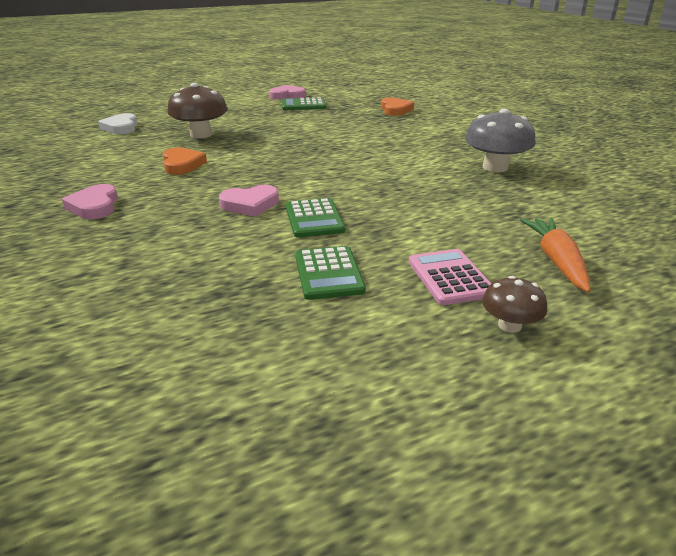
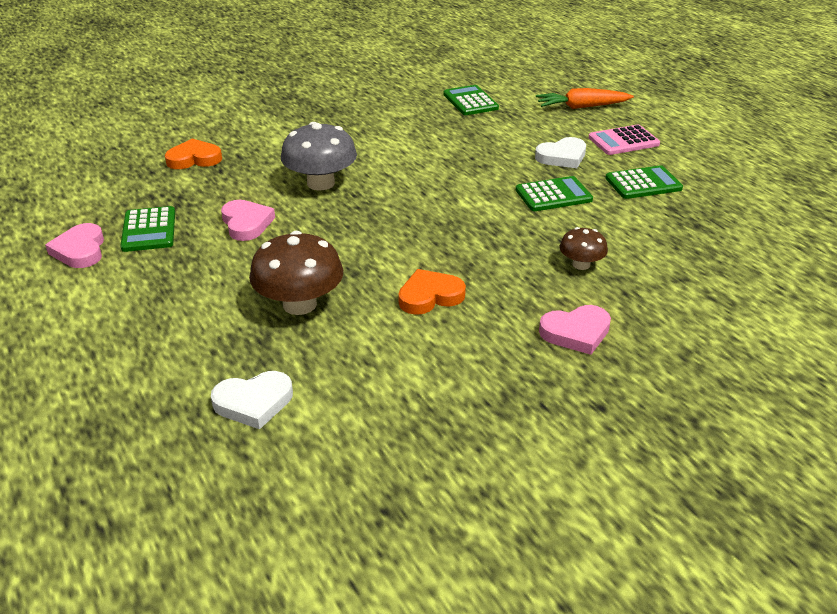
camera: 95 degrees left, 5 degrees up
(250, 204) = (534, 231): pink heart -> pink heart (246, 223)
(401, 232) = (562, 157): none -> white heart
(495, 167) = (407, 113): grey mushroom -> grey mushroom (321, 183)
(509, 325) = (668, 127): brown mushroom -> brown mushroom (581, 264)
(540, 195) = (470, 101): none -> green calculator

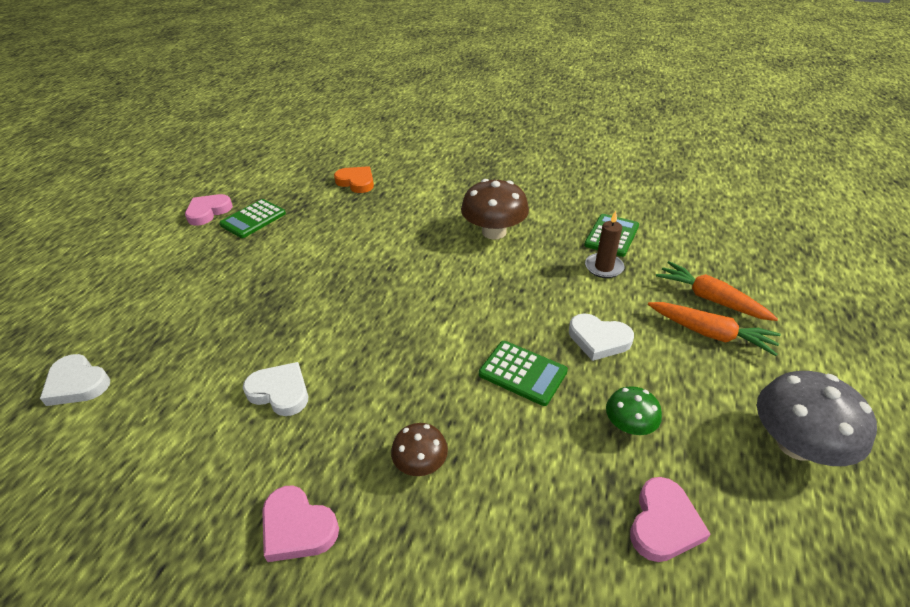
camera: 50 degrees right, 5 degrees up
(246, 223) = (298, 248): pink heart -> pink heart (663, 523)
(299, 304) = (215, 331): brown mushroom -> brown mushroom (494, 232)
(321, 183) = (387, 244): grey mushroom -> grey mushroom (796, 444)
(430, 296) = (280, 392): orange heart -> white heart
(498, 120) = (604, 267): none -> brown candle
(609, 123) = (709, 333): none -> orange carrot
(623, 141) = (691, 363): pink calculator -> none
(643, 183) = (629, 425): green calculator -> green mushroom

